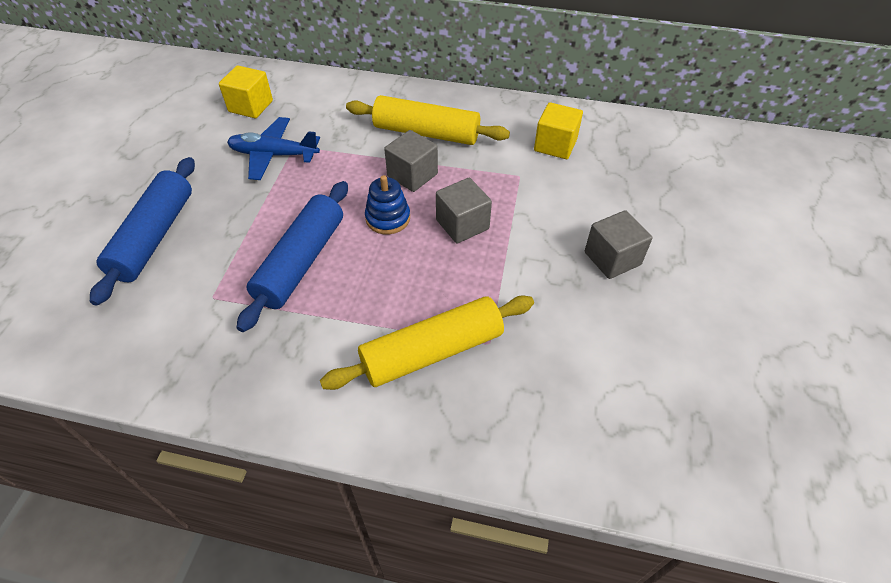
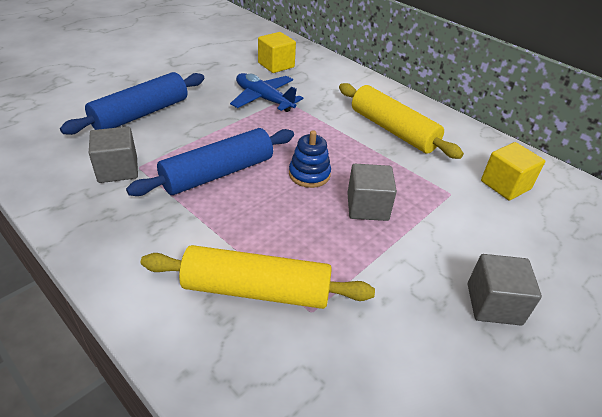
camera: 30 degrees right, 10 degrees down
(412, 175) = (356, 154): grey cube -> grey cube (118, 170)

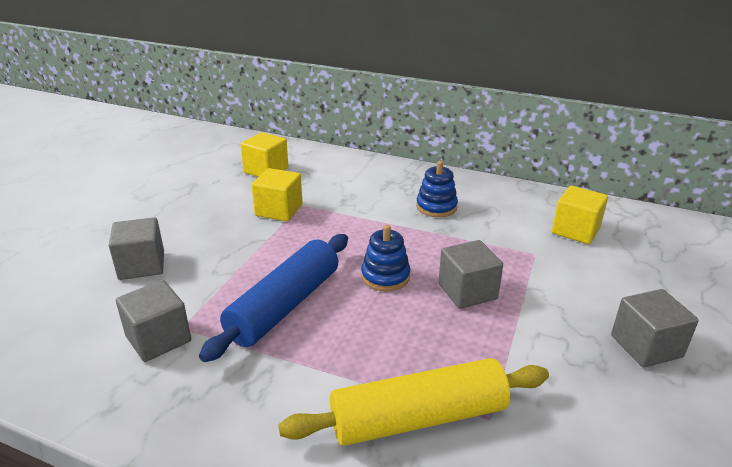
camera: 20 degrees left, 10 degrees down
(141, 114) = (142, 265): blue rolling pin -> grey cube
(264, 99) = (279, 210): blue plane -> yellow cube
(393, 130) = (436, 207): yellow rolling pin -> blue stacking toy

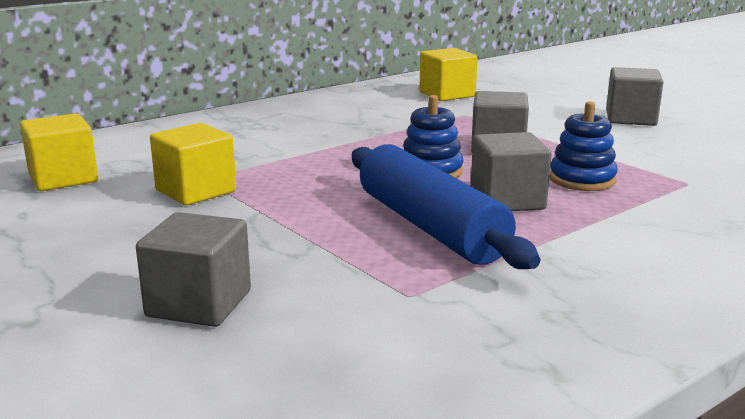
camera: 60 degrees left, 10 degrees down
(158, 339) = (420, 314): grey cube -> grey cube (507, 200)
(418, 418) = (673, 206): yellow rolling pin -> none
(436, 207) = (325, 124): blue stacking toy -> blue stacking toy (582, 180)

